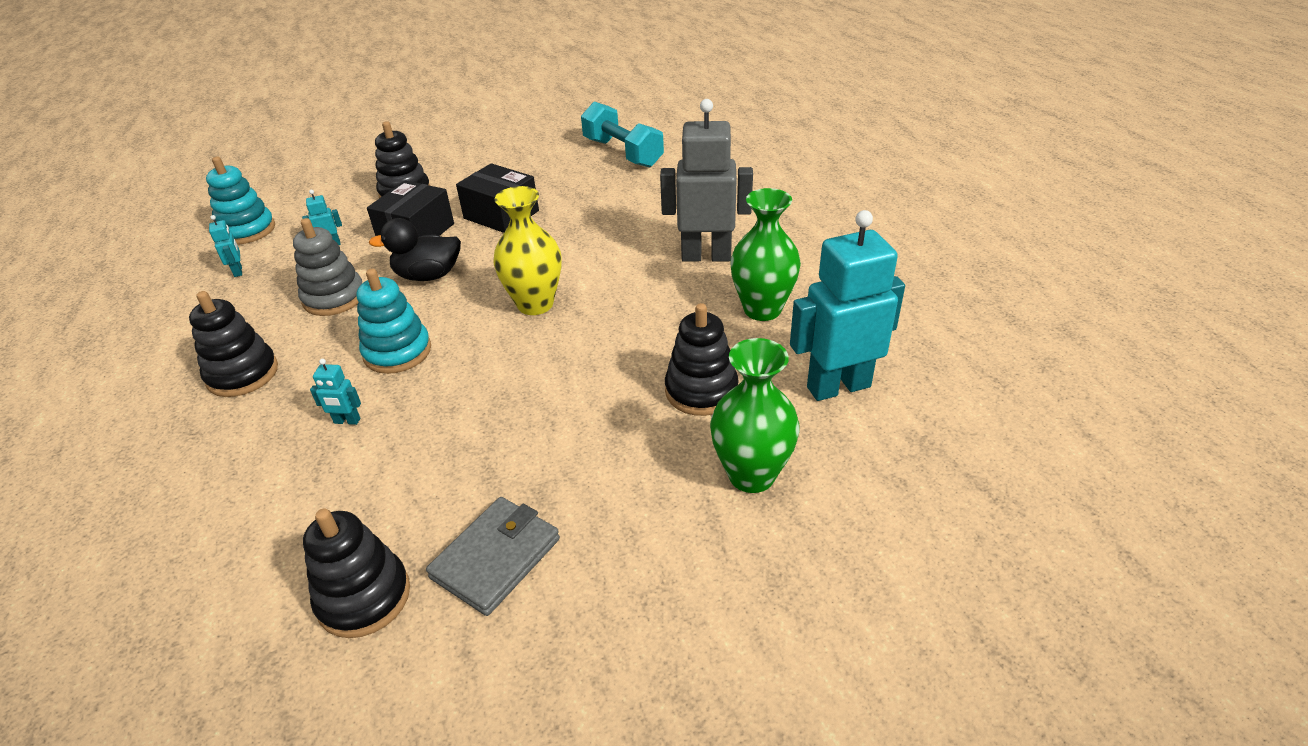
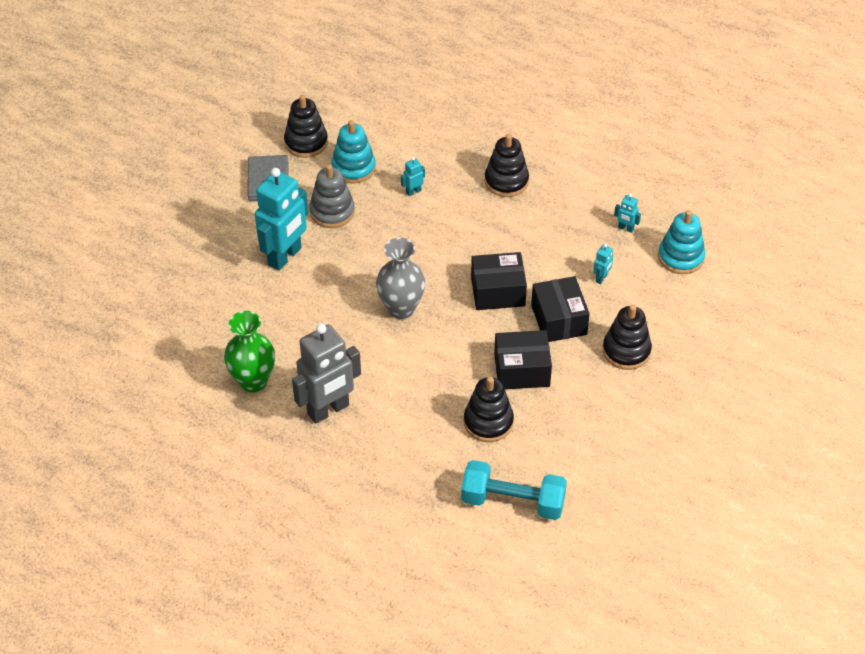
camera: 140 degrees right, 10 degrees up
(334, 298) = (532, 245): grey stacking toy -> grey stacking toy (332, 212)
(397, 352) = (441, 236): turquoise stacking toy -> turquoise stacking toy (353, 168)
(428, 275) = (498, 292): black duck -> black box
(535, 304) = (401, 308): yellow vase -> grey vase
(701, 391) = (245, 304): black stacking toy -> black stacking toy (488, 422)
(751, 475) = (184, 272): green vase -> none
(838, 386) = (170, 347): turquoise robot -> turquoise robot (285, 256)

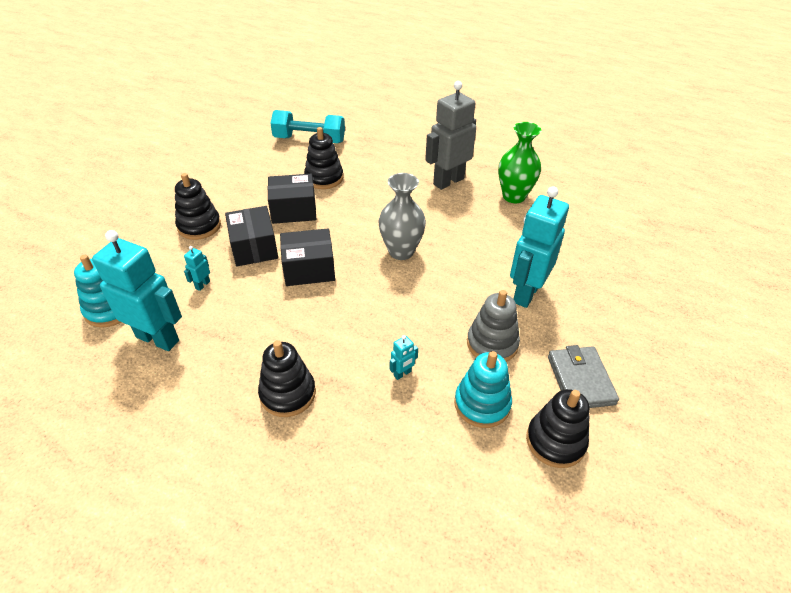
camera: 175 degrees right, 5 degrees down
(625, 228) = (158, 338): turquoise robot -> turquoise robot, size x2.47

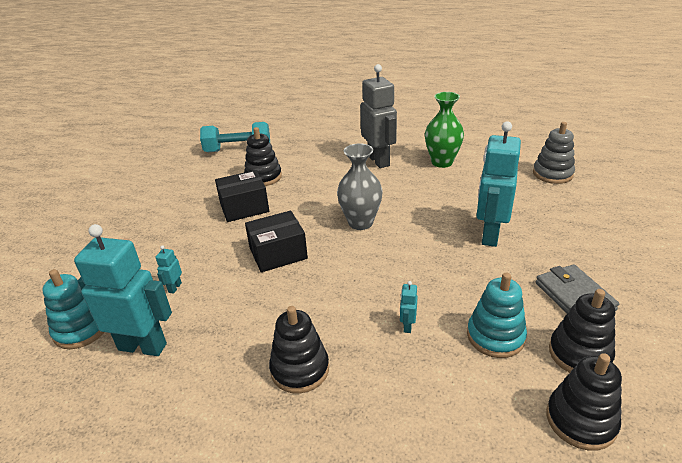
camera: 10 degrees left, 10 degrees down
(199, 226) = (154, 237): black stacking toy -> black stacking toy (580, 420)
(254, 247) = (216, 245): black box -> none
(402, 374) = (407, 326): turquoise robot -> turquoise robot turned 150 degrees clockwise
(448, 181) = (379, 160): grey robot -> grey robot turned 120 degrees clockwise
(492, 343) = (479, 282): grey stacking toy -> grey stacking toy (552, 174)

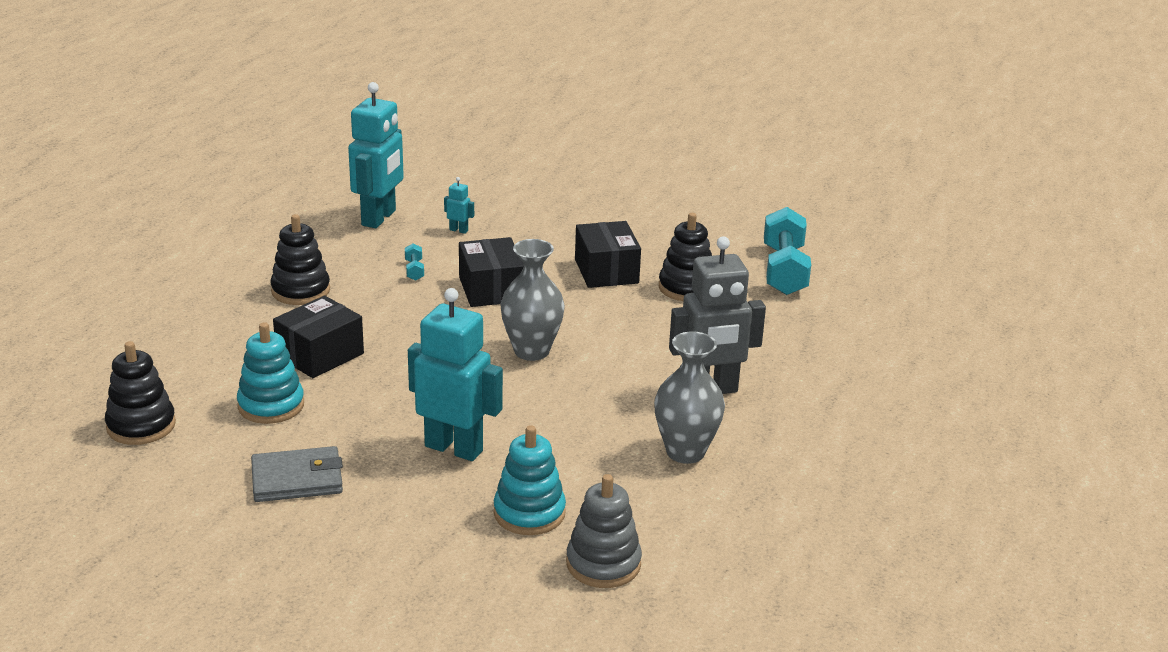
camera: 95 degrees right, 5 degrees down
(81, 329) = (420, 189): turquoise stacking toy -> turquoise stacking toy (529, 513)
(250, 300) = (414, 270): none -> turquoise dumbbell
(407, 326) = (320, 355): turquoise robot -> black box
(442, 162) = (685, 452): green vase -> grey vase
(579, 354) = (212, 452): black stacking toy -> none

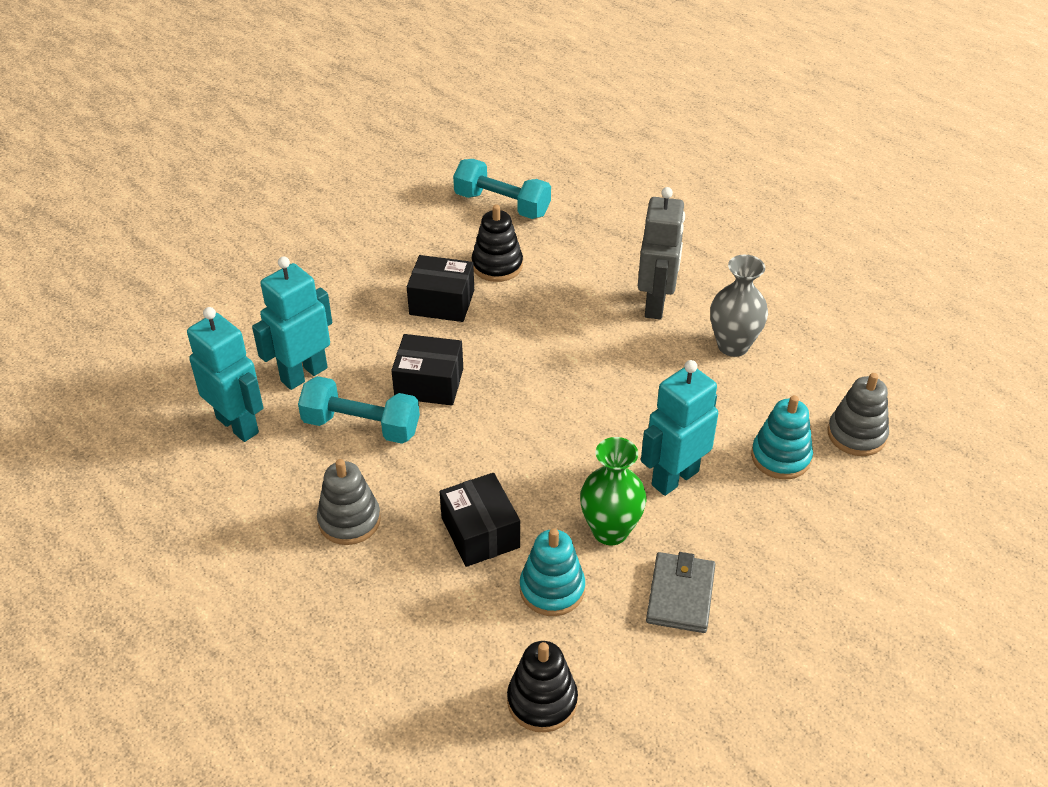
camera: 65 degrees left, 15 degrees up
(300, 291) = (349, 520): black stacking toy -> grey stacking toy
(360, 423) = (610, 531): none -> green vase
(414, 270) = (361, 426): turquoise dumbbell -> turquoise dumbbell, size x2.40
(458, 230) = (303, 374): turquoise robot -> turquoise robot, size x2.47
(531, 351) = (548, 387): grey vase -> none

